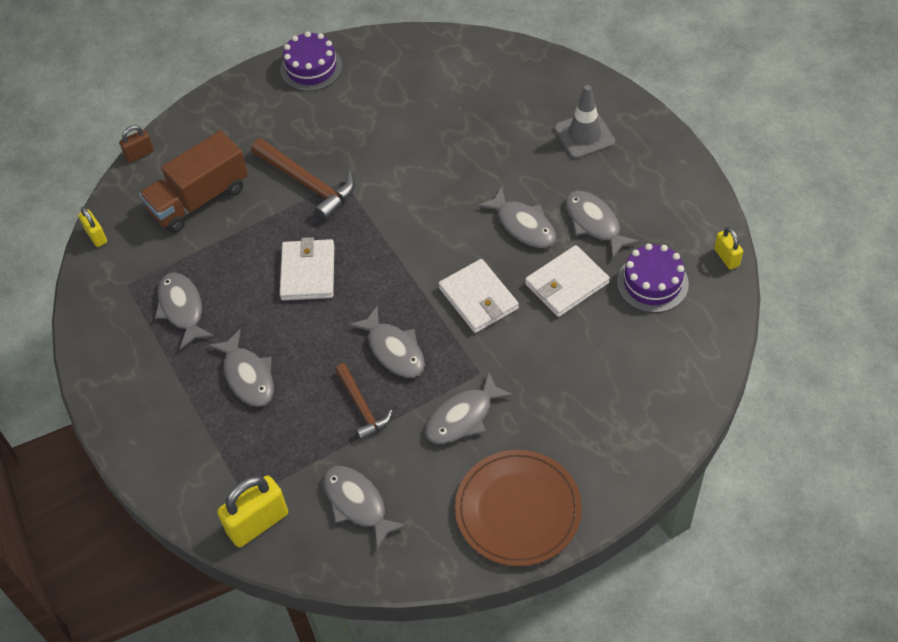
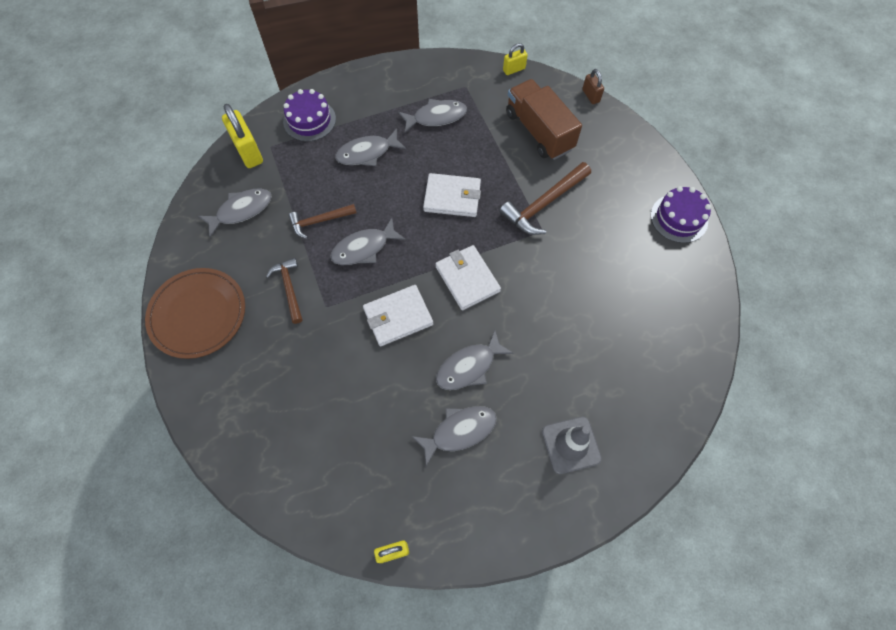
camera: 95 degrees right, 10 degrees up
(463, 417) = (289, 288): grey fish -> brown hammer
(566, 284) = (396, 391): white wallet -> white wallet (467, 279)
(652, 283) = (379, 469): purple cake -> purple cake (309, 120)

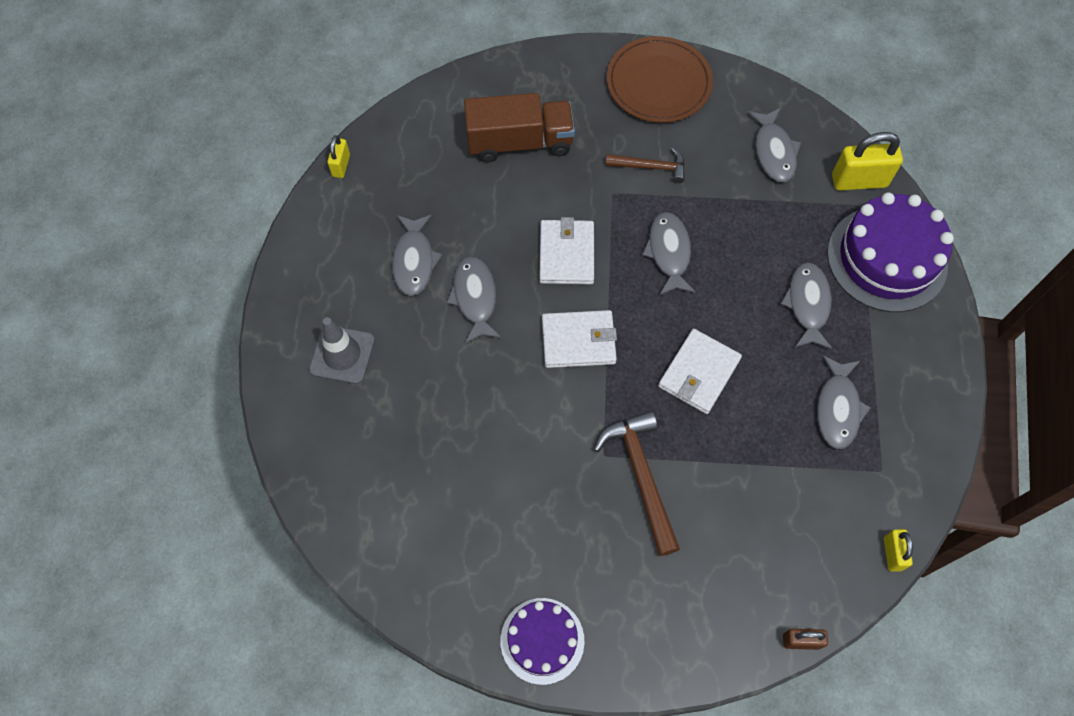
camera: 115 degrees right, 0 degrees up
(309, 120) = (887, 258): purple cake -> purple cake, size x1.66
(319, 221) = (725, 221): brown hammer -> none
(539, 131) = (762, 531): brown truck -> brown truck (520, 142)

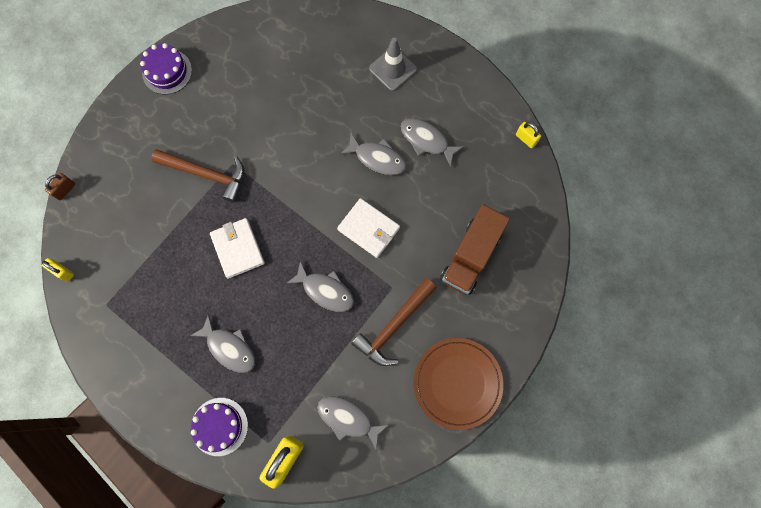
camera: 125 degrees right, 10 degrees up
(578, 341) = (307, 196): white wallet -> none
(650, 167) = (394, 326): brown hammer -> brown hammer, size x1.57
(837, 408) = (157, 310): grey fish -> none
(887, 258) = (219, 426): purple cake -> purple cake, size x0.60

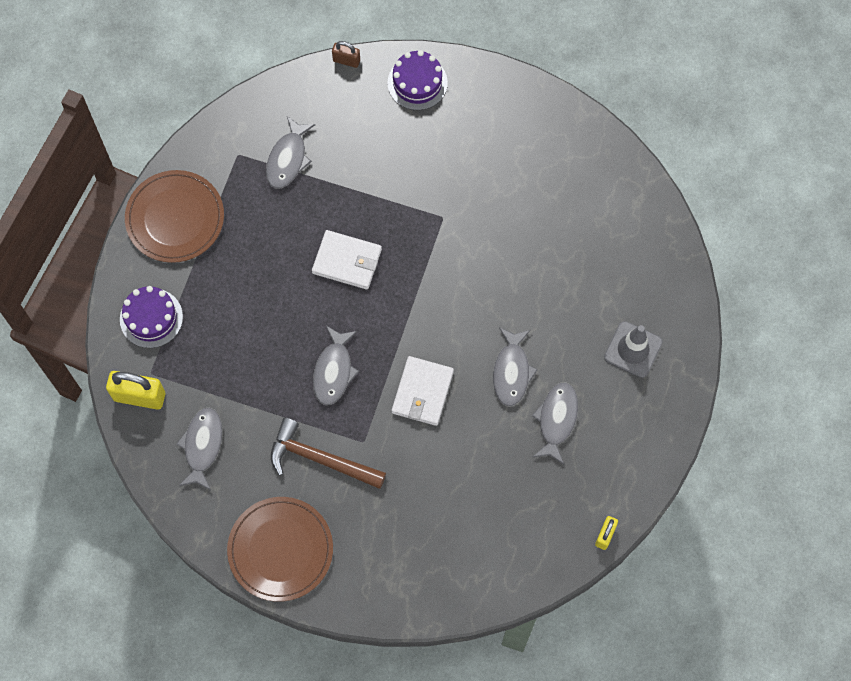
camera: 70 degrees right, 5 degrees down
(63, 272) = (257, 98): yellow padlock -> none
(139, 376) = (175, 218): none -> brown plate
(167, 71) = (525, 104): purple cake -> purple cake (417, 83)
(206, 174) = (420, 195): brown hammer -> none
(229, 348) = (235, 295): grey fish -> grey fish (288, 159)
(238, 248) = (347, 261): white wallet -> white wallet turned 60 degrees clockwise
(471, 256) = (432, 517): brown truck -> none

